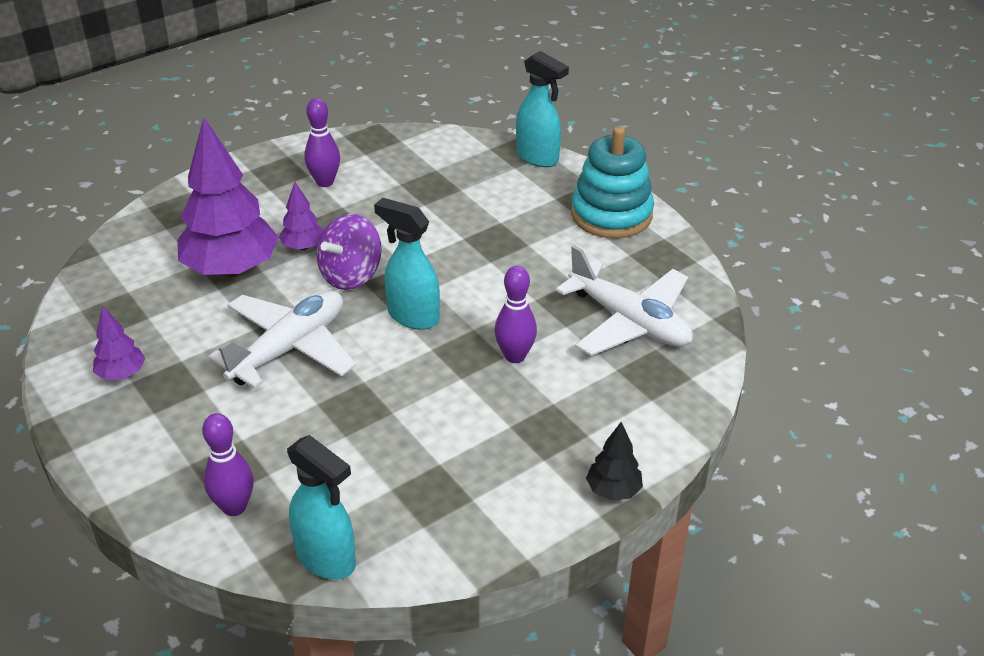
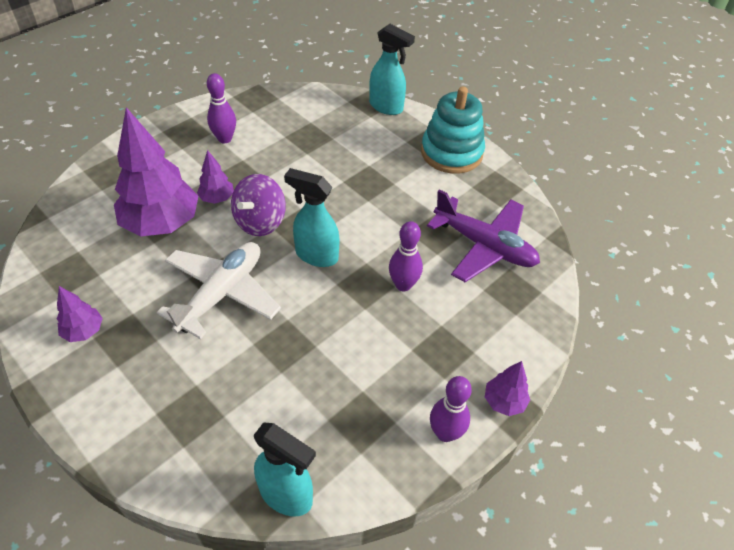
camera: 10 degrees left, 10 degrees up
(234, 507) = (200, 452): purple bowling pin -> purple bowling pin (445, 433)
(613, 490) = (504, 401): black tree -> purple tree
(629, 321) = (484, 246): white plane -> purple plane

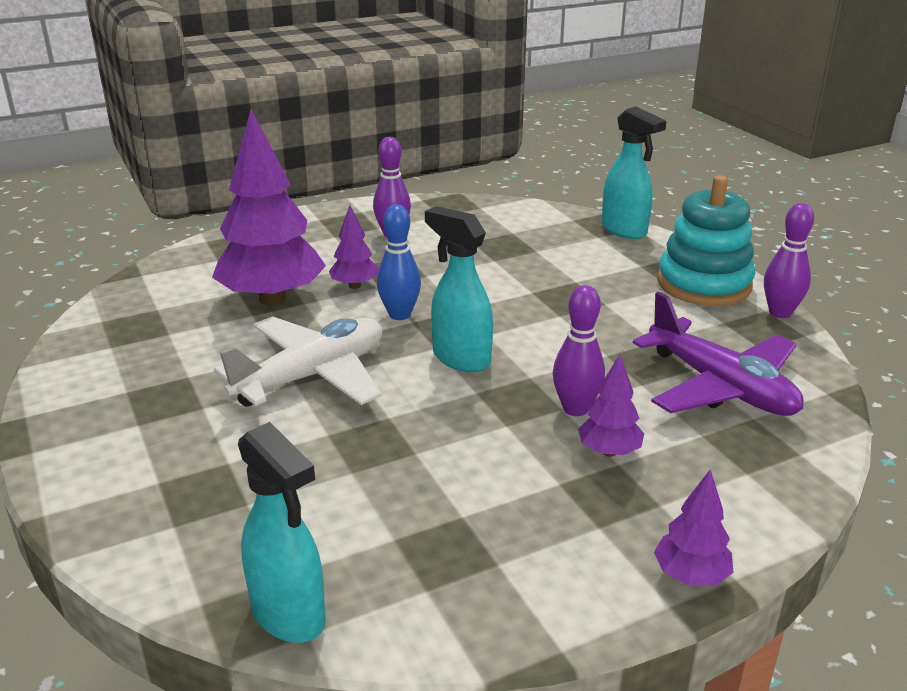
camera: 20 degrees right, 20 degrees down
(84, 331) = (118, 383): purple tree -> purple tree (609, 451)
(260, 222) = (399, 315): purple spinning top -> blue bowling pin
(445, 433) = (574, 594): purple bowling pin -> purple bowling pin (780, 313)

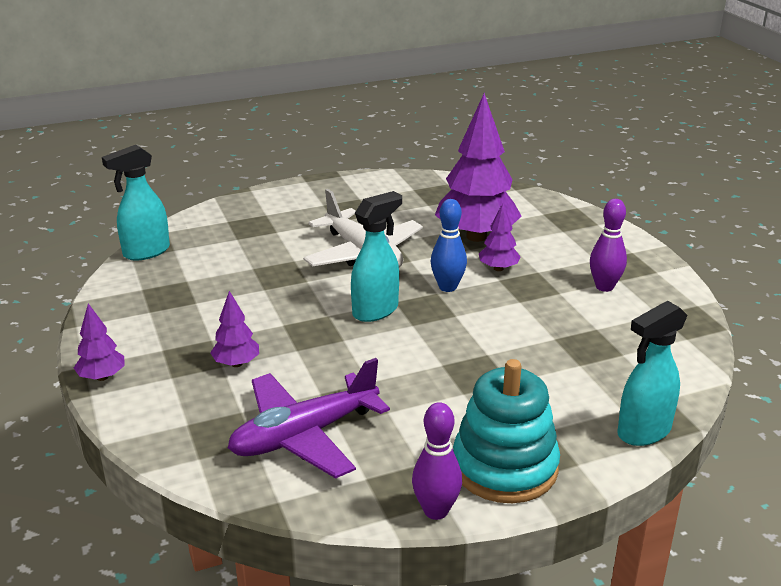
camera: 95 degrees right, 0 degrees up
(575, 409) = (293, 355): purple bowling pin -> none

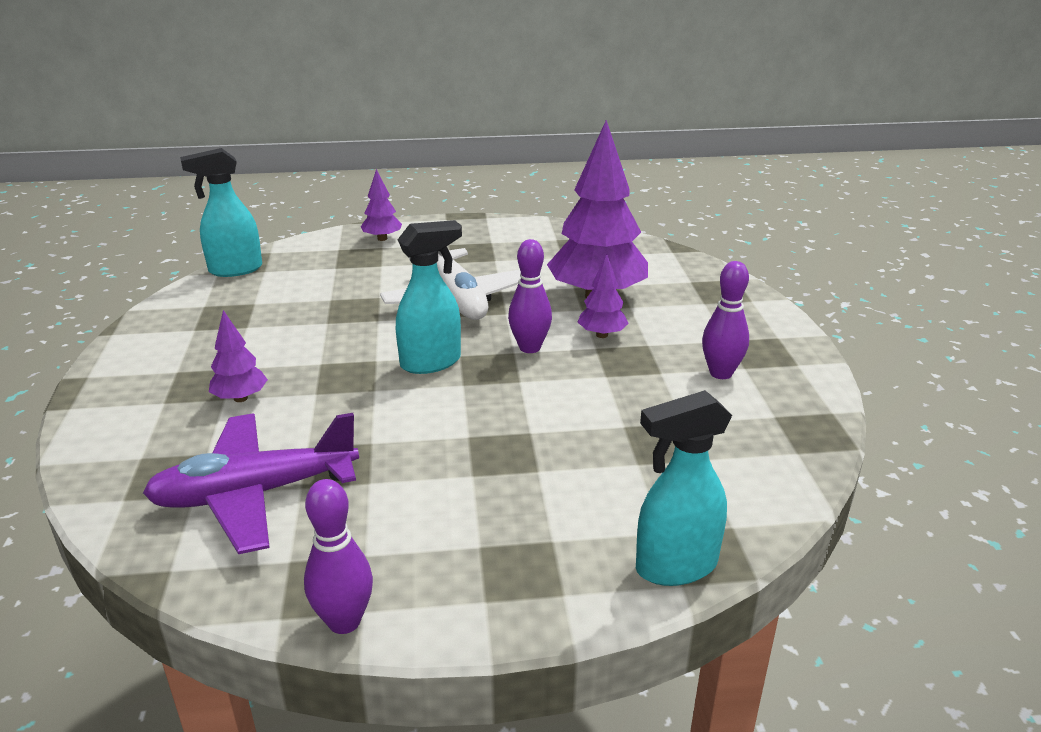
camera: 15 degrees right, 0 degrees up
(102, 377) = (95, 391): purple tree -> purple tree (382, 239)
(447, 287) = (529, 348): blue bowling pin -> purple bowling pin
(505, 467) = (466, 580): turquoise stacking toy -> none

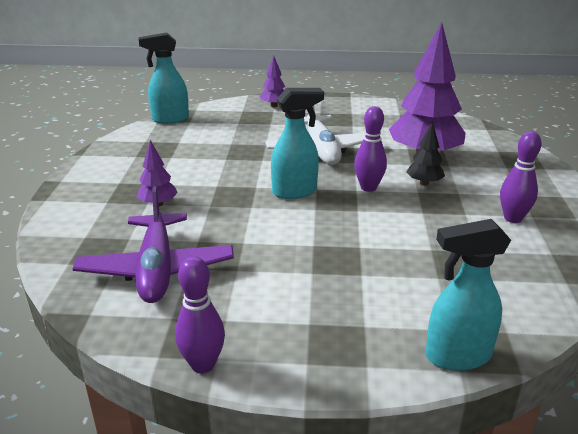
camera: 10 degrees right, 0 degrees up
(255, 494) = (156, 269): purple plane -> purple plane turned 90 degrees counterclockwise
(602, 335) = (424, 183): purple tree -> black tree

